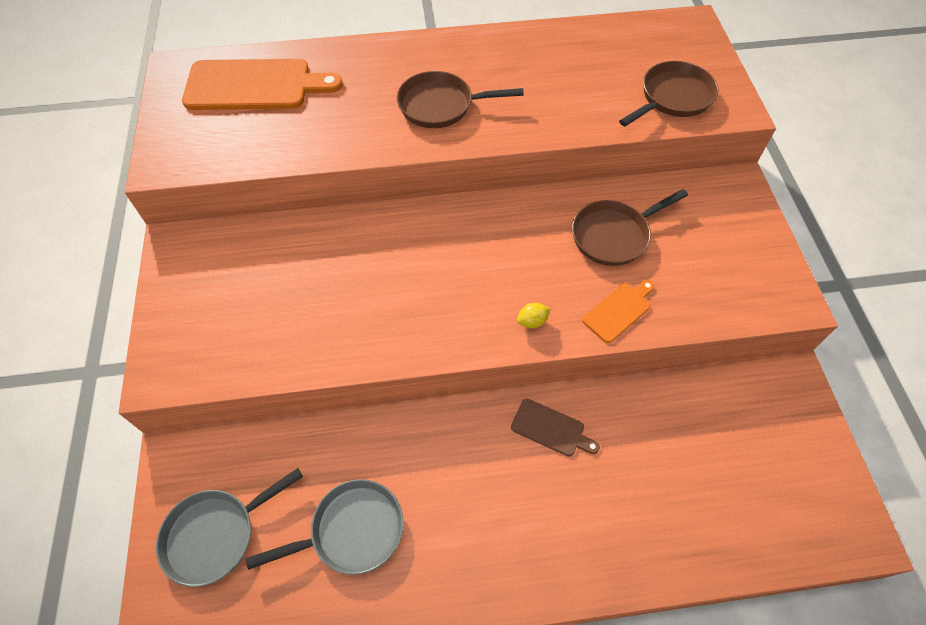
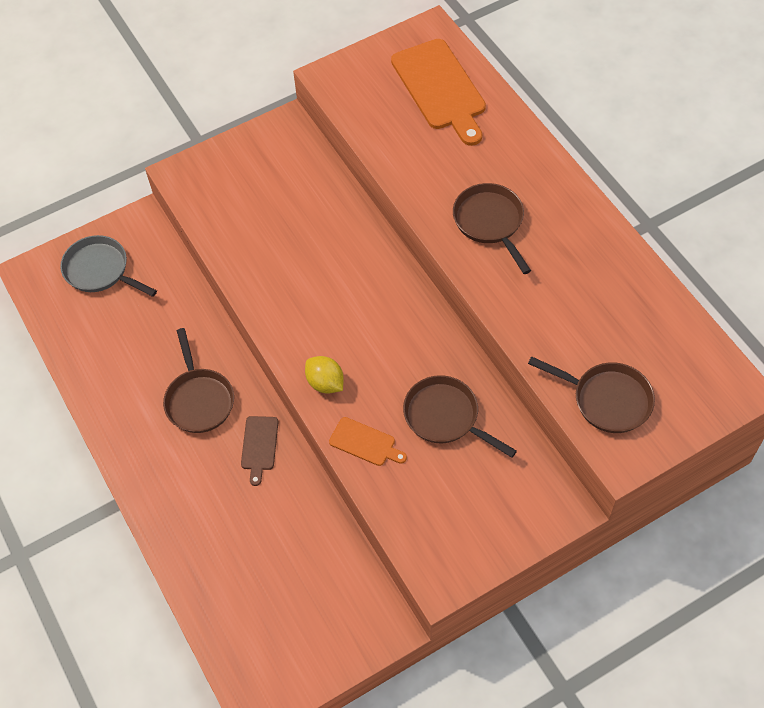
camera: 70 degrees right, 0 degrees up
(352, 531) = (131, 346): grey pan -> none
(464, 474) = (199, 400): none -> brown pan
(532, 321) = (325, 383): yellow lemon -> yellow lemon, size x1.58

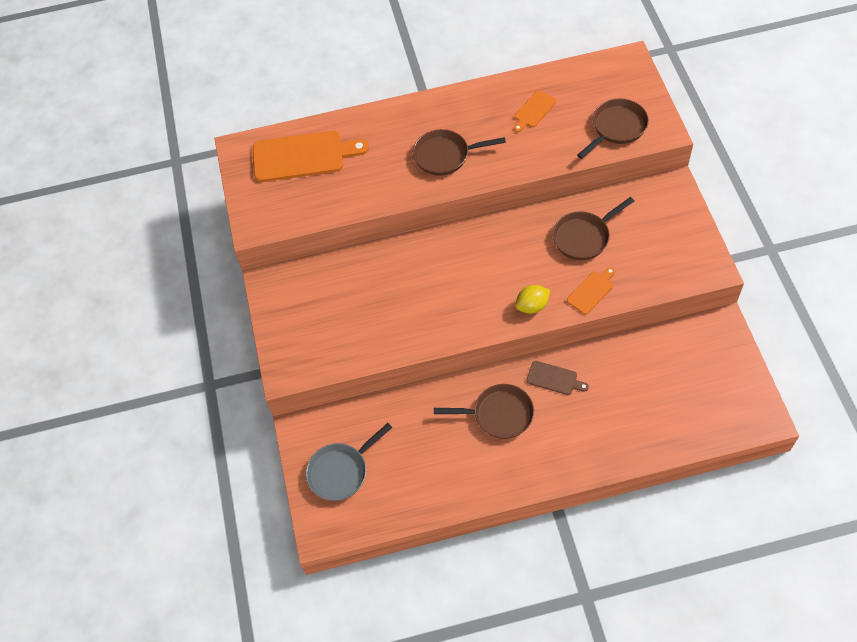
camera: 70 degrees left, 0 degrees up
(599, 298) = (534, 111): none -> orange cutting board

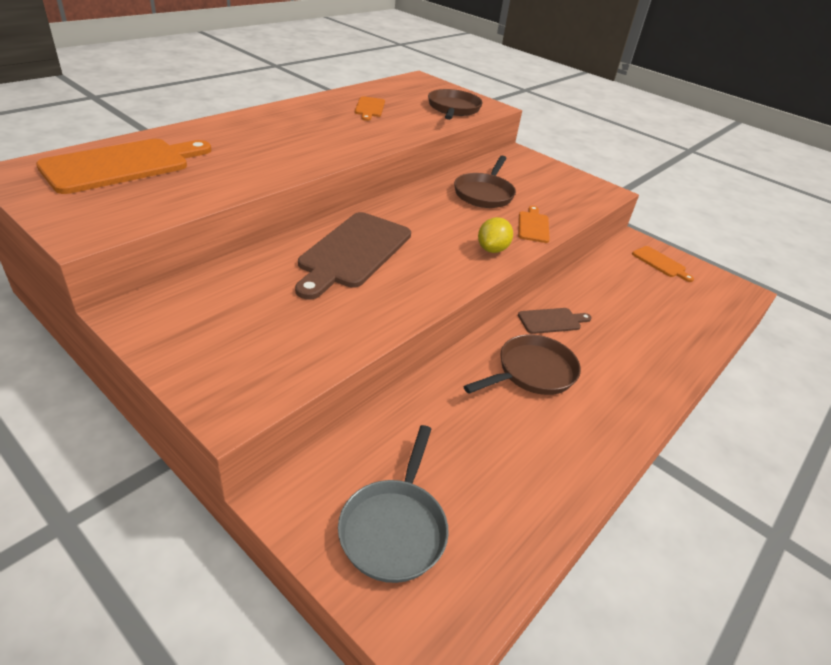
camera: 45 degrees left, 20 degrees down
(426, 273) = (353, 252): none -> brown cutting board
(445, 155) = (308, 142): brown pan -> none
(717, 359) = (660, 263): none -> orange cutting board

